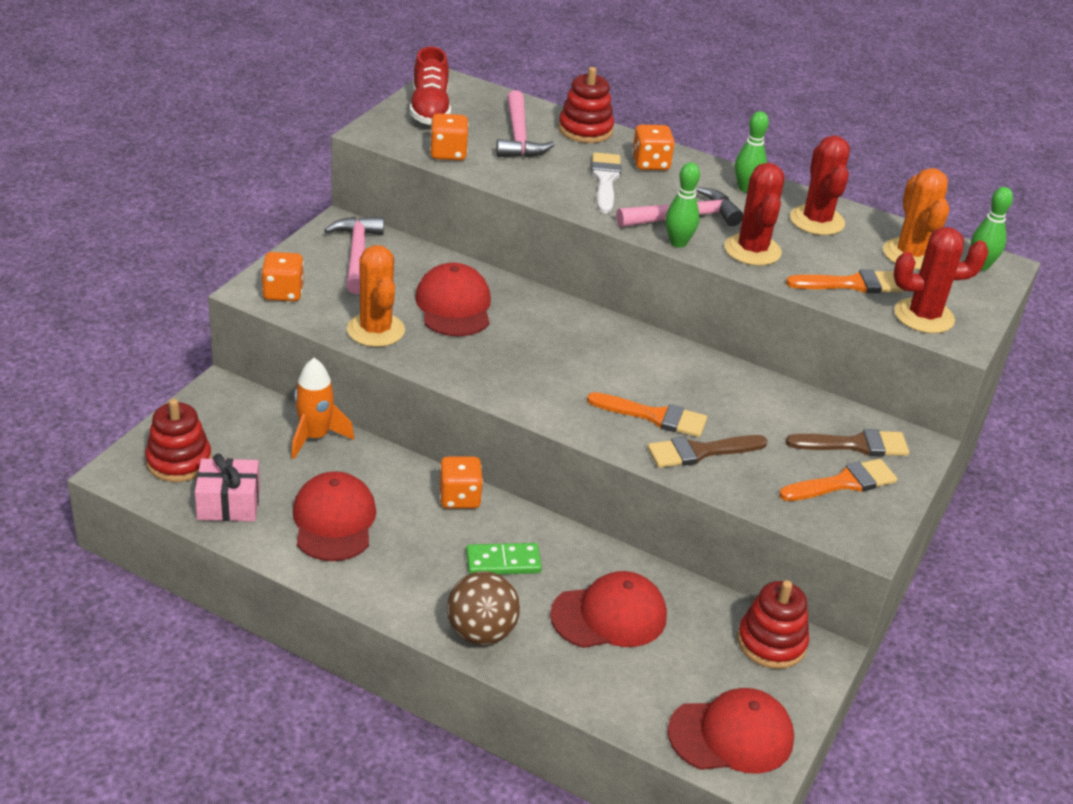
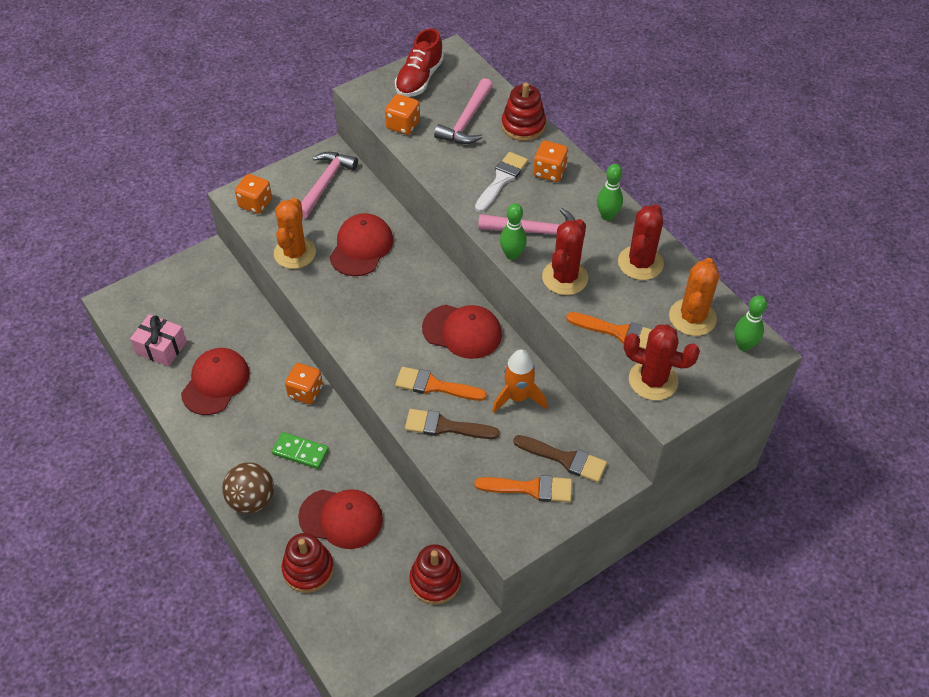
camera: 30 degrees right, 15 degrees up
(179, 461) = (151, 305): red stacking toy -> red stacking toy (308, 569)
(315, 437) = (244, 313): orange rocket -> orange rocket (518, 397)
(654, 416) = (434, 386): orange brush -> orange brush turned 150 degrees clockwise
(731, 735) = (358, 638): red cap -> red cap (462, 331)

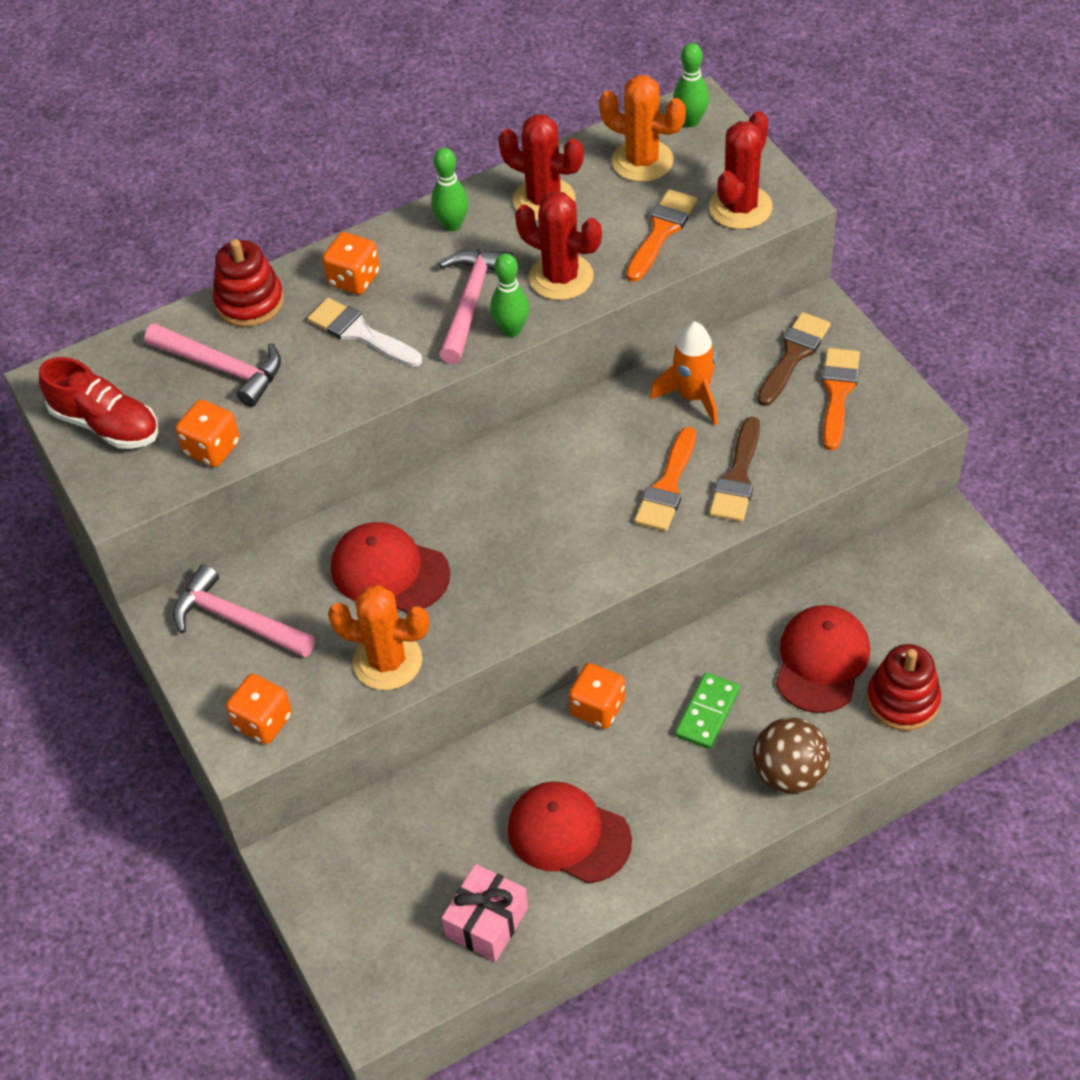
camera: 80 degrees left, 0 degrees up
(435, 581) = (917, 555): red stacking toy -> none
(462, 331) = (573, 451): red cap -> none

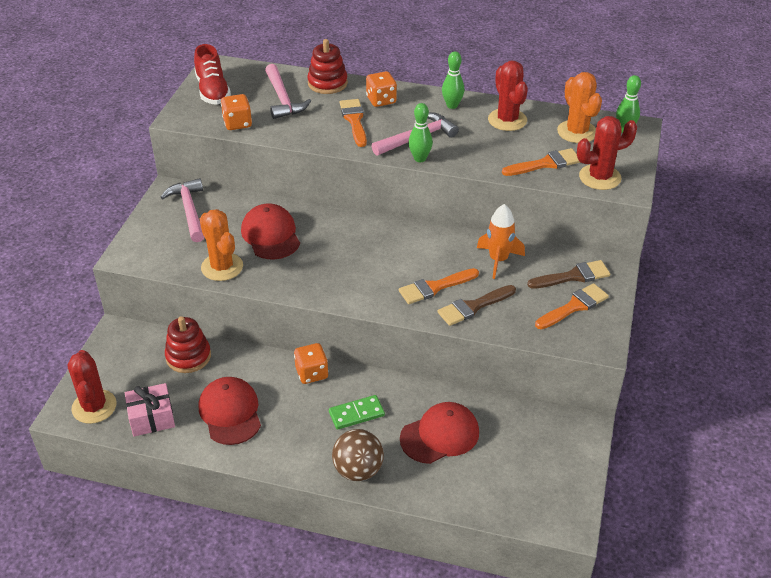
camera: 40 degrees right, 10 degrees down
(263, 721) = (146, 253): orange dice -> none
(360, 333) = (354, 120): white brush -> orange brush
(561, 277) = (471, 153): red cactus -> red cactus (94, 407)
(902, 700) = (457, 484): red stacking toy -> red stacking toy (188, 356)

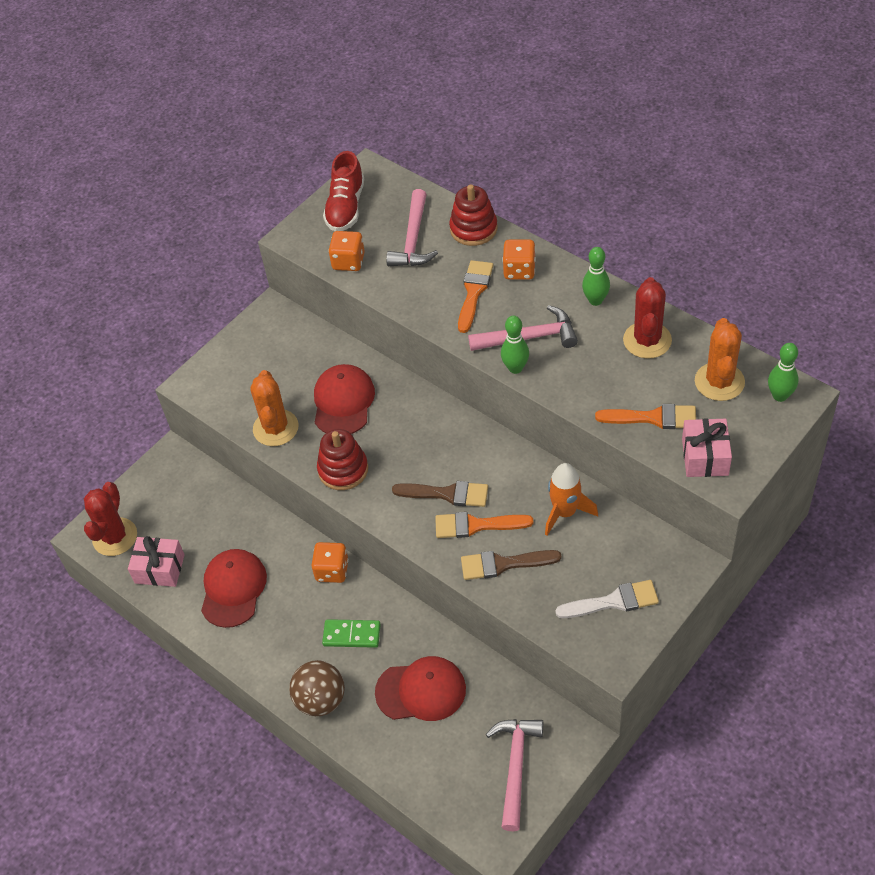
camera: 30 degrees right, 10 degrees up
(188, 356) = (224, 509): red stacking toy -> red stacking toy (343, 470)
(189, 210) = (278, 344): pink hammer -> pink hammer (515, 767)
(573, 276) = (636, 561): brown brush -> brown brush (447, 494)
(574, 306) = (613, 601): orange brush -> white brush
(600, 177) = (705, 457): red cactus -> pink gift

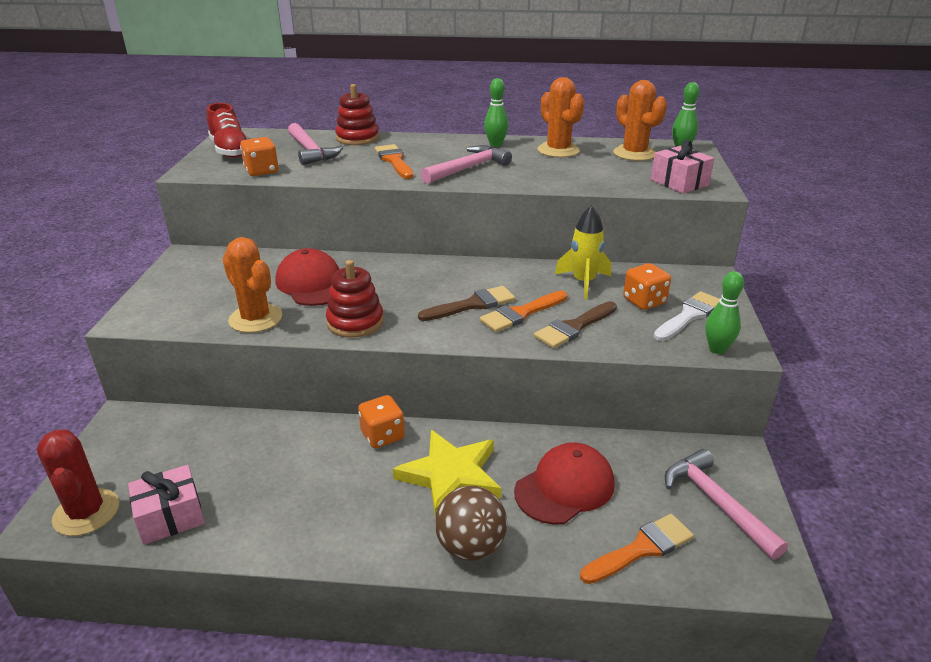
camera: 40 degrees left, 20 degrees down
(233, 589) = (281, 495): red cap -> none
(351, 635) = (450, 475): green domino -> yellow star
(515, 368) = (477, 183): green bowling pin -> green bowling pin (717, 349)
(519, 270) = (419, 145): orange dice -> orange dice (644, 301)
(565, 512) = (583, 282): orange rocket -> yellow rocket
(647, 340) = (558, 150): red cactus -> orange cactus
(653, 418) = (616, 177): orange brush -> orange brush (641, 548)

